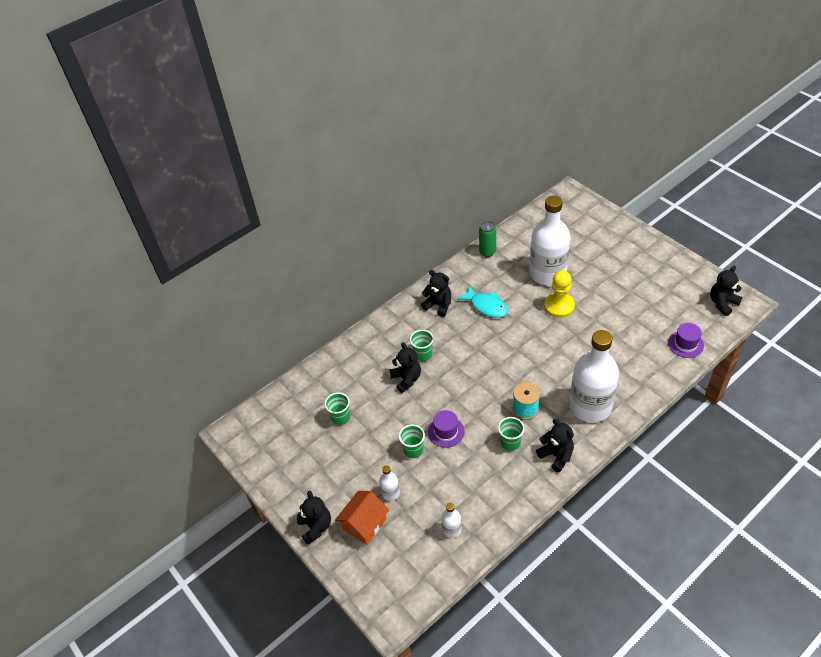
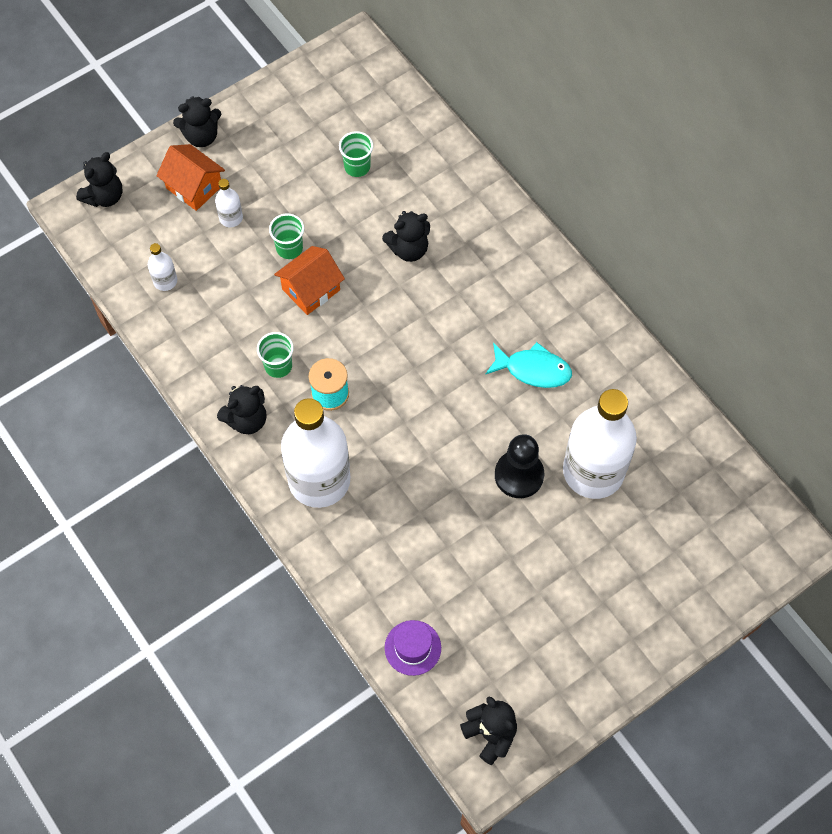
camera: 90 degrees right, 15 degrees up
(423, 354) = (450, 273): green cup -> none
(438, 305) = (544, 303): black teddy bear -> black teddy bear (104, 196)
(446, 432) = (311, 289): purple hat -> orange house
(486, 306) = (533, 370): turquoise fish -> turquoise fish turned 120 degrees counterclockwise
(487, 252) = (654, 387): green can -> none
(559, 306) = (519, 475): yellow pawn -> black pawn

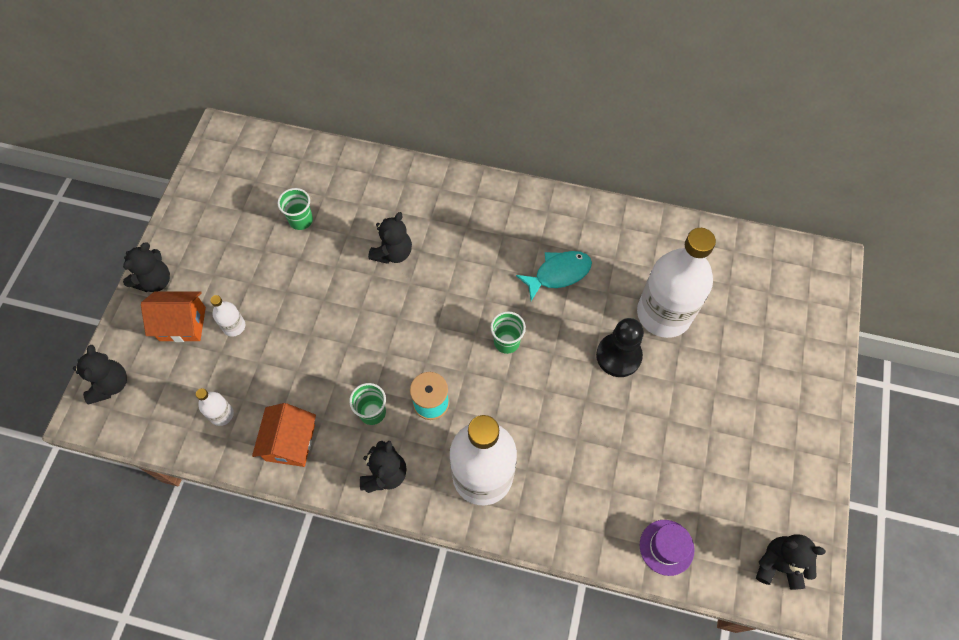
camera: 40 degrees left, 0 degrees up
(289, 248) = (301, 316): green cup -> green cup (506, 342)
(311, 289) = (346, 335): orange house -> orange house (290, 442)

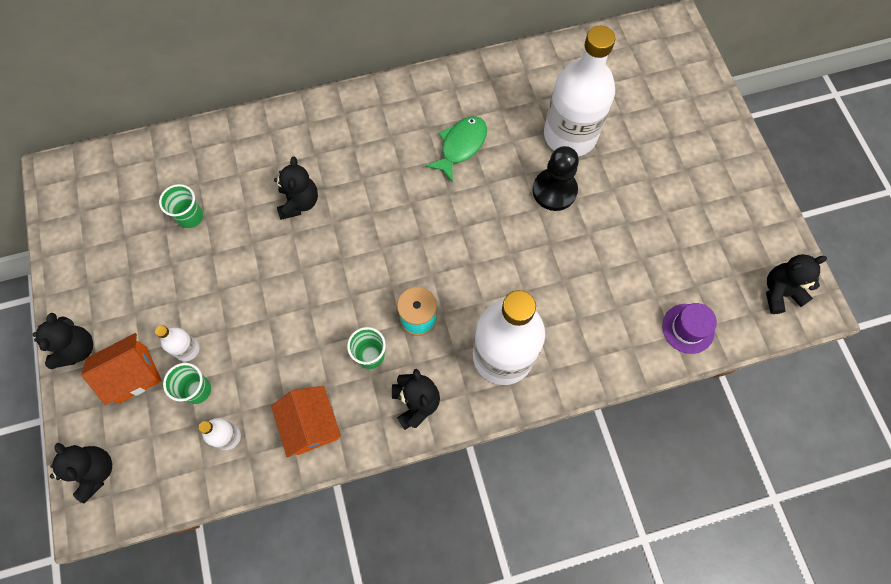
camera: 30 degrees left, 5 degrees up
(506, 342) = (452, 229): green cup -> green cup (197, 390)
(558, 274) = (461, 146): turquoise fish -> green fish

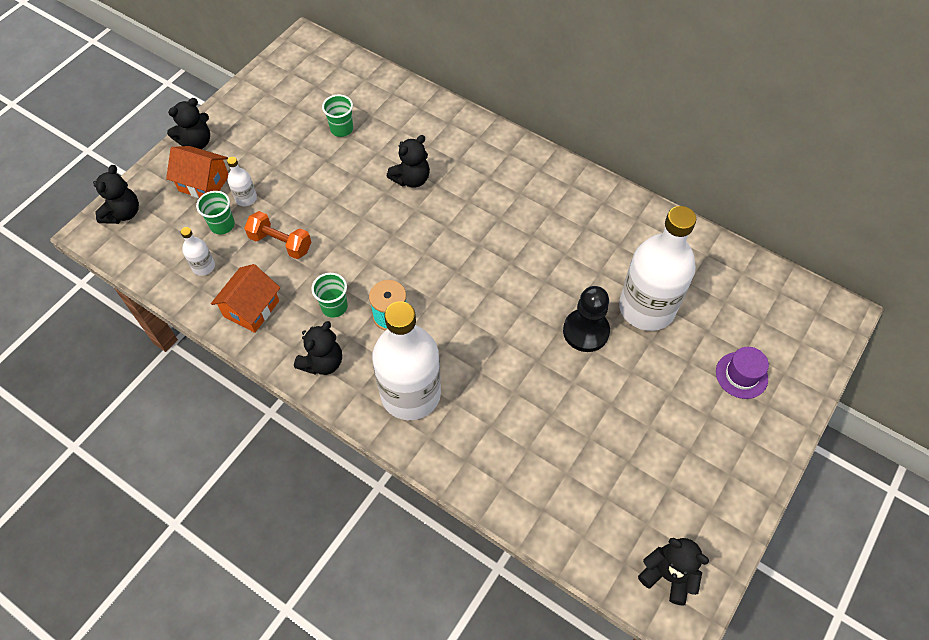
camera: 50 degrees right, 10 degrees down
(265, 353) = (280, 243): none -> orange dumbbell
(461, 146) = (558, 242): green fish -> none
(688, 328) = (560, 518): purple hat -> purple hat (741, 375)

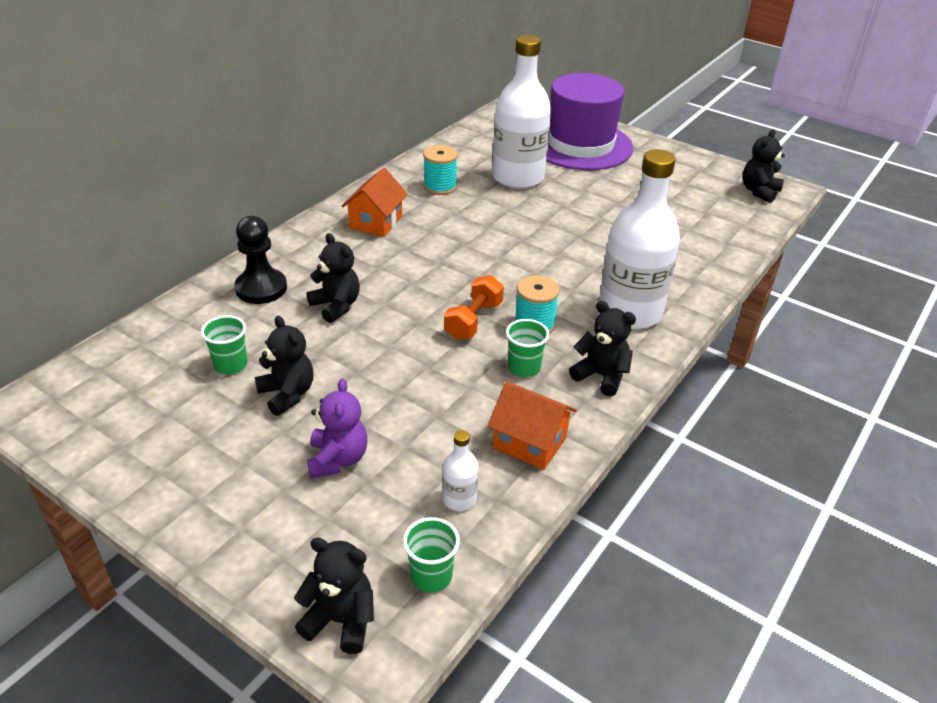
camera: 90 degrees left, 20 degrees down
(196, 142) = (202, 530): black teddy bear -> black teddy bear (287, 394)
(204, 183) = (296, 512): orange house -> orange house (376, 222)
(222, 225) = (384, 483): green cup -> green cup (431, 576)
(246, 198) = (338, 459): white bottle -> purple teddy bear
(280, 243) = (424, 419): orange dumbbell -> orange dumbbell (473, 321)
(586, 331) = (545, 208): black pawn -> black pawn (261, 288)
(613, 239) = (440, 187): none -> turquoise spool
(741, 375) = (580, 145): purple hat -> purple hat, size x2.46

